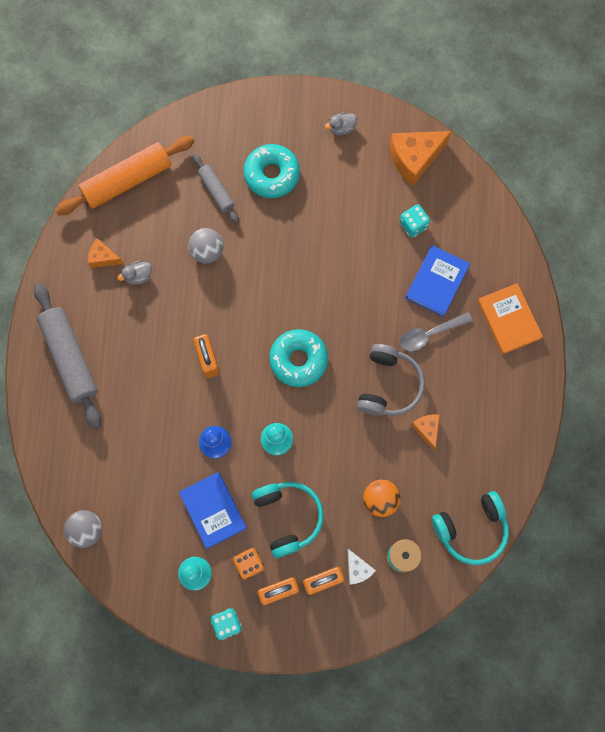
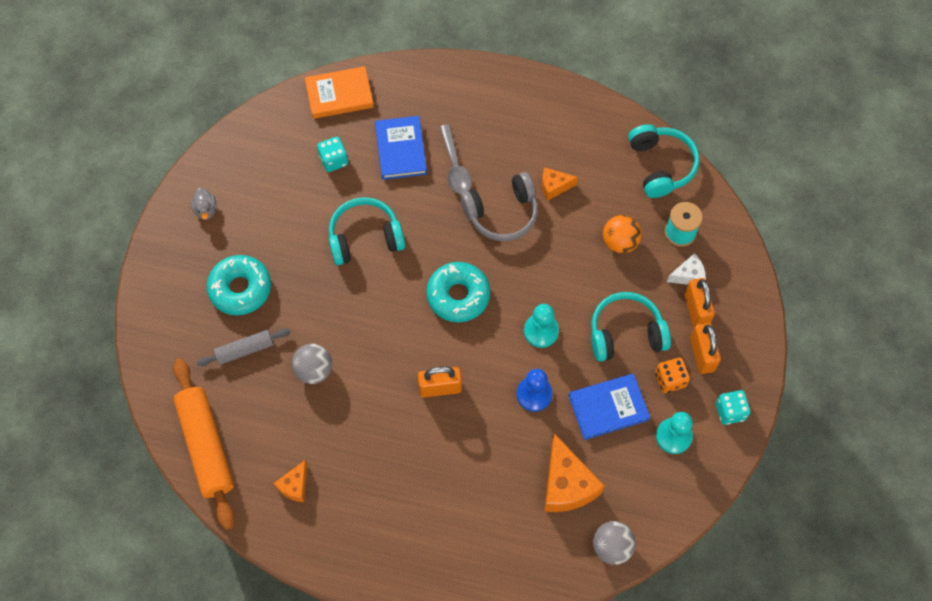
camera: 80 degrees left, 10 degrees down
(70, 358) = (408, 540): grey rolling pin -> none
(138, 276) = (326, 449): grey duck -> none
(340, 268) = (365, 237): none -> turquoise headphones
(389, 385) = (502, 213): grey headphones -> grey headphones turned 135 degrees clockwise
(414, 159) = (260, 146): orange cheese -> orange cheese (566, 485)
(437, 282) = (401, 149): blue book -> blue book turned 45 degrees clockwise
(508, 319) = (454, 93): orange book -> orange book (339, 95)

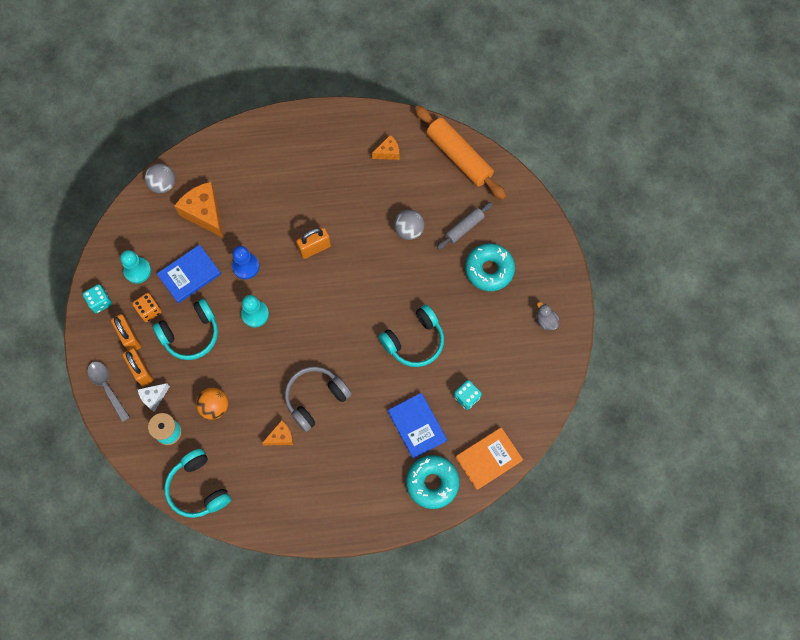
camera: 160 degrees right, 5 degrees up
(295, 486) = (388, 152): orange cheese -> orange cheese turned 60 degrees clockwise
(455, 166) = (367, 427): grey spoon -> grey spoon (107, 388)
(458, 295) = (326, 320): turquoise donut -> turquoise donut (432, 483)

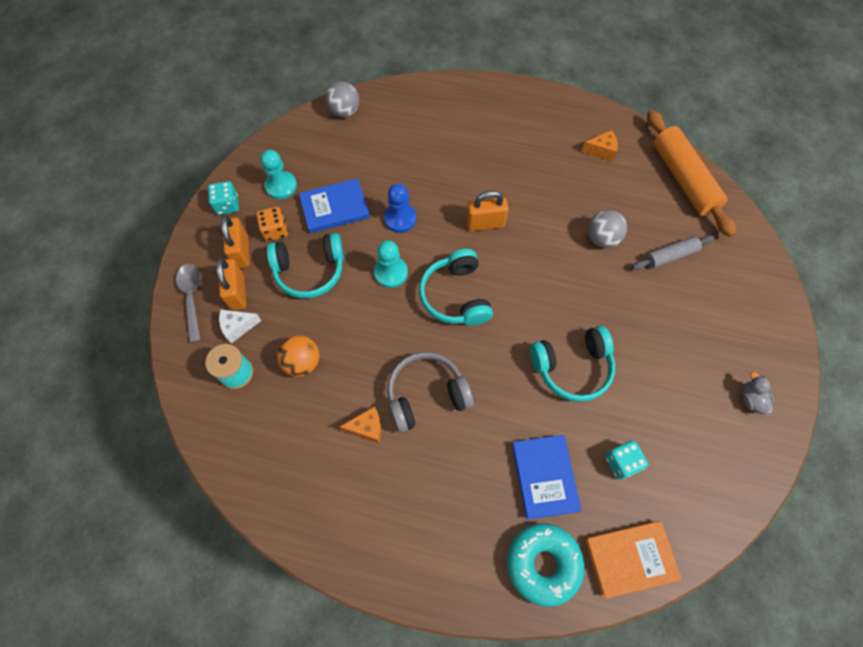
camera: 20 degrees right, 5 degrees down
(198, 488) = (241, 455): turquoise headphones -> turquoise headphones (455, 296)
(204, 213) = (376, 152): orange cheese -> none
(489, 270) = (690, 313): turquoise donut -> none

